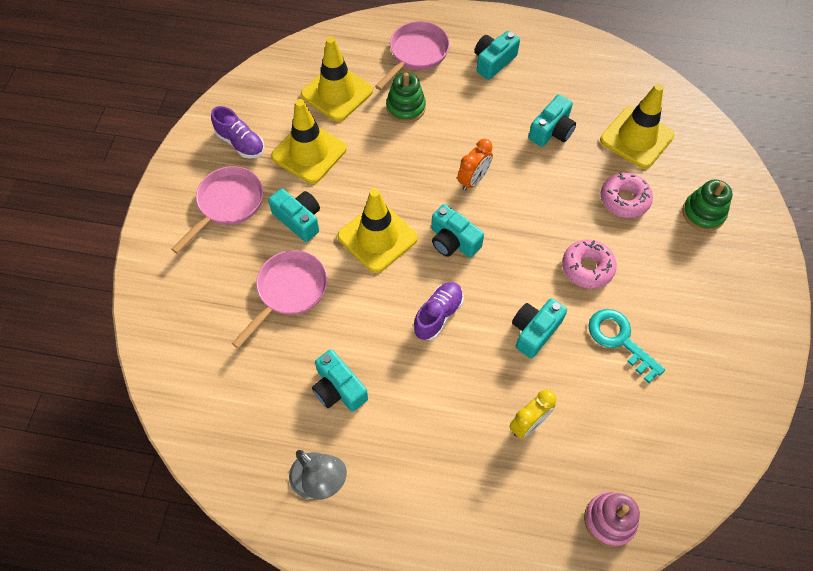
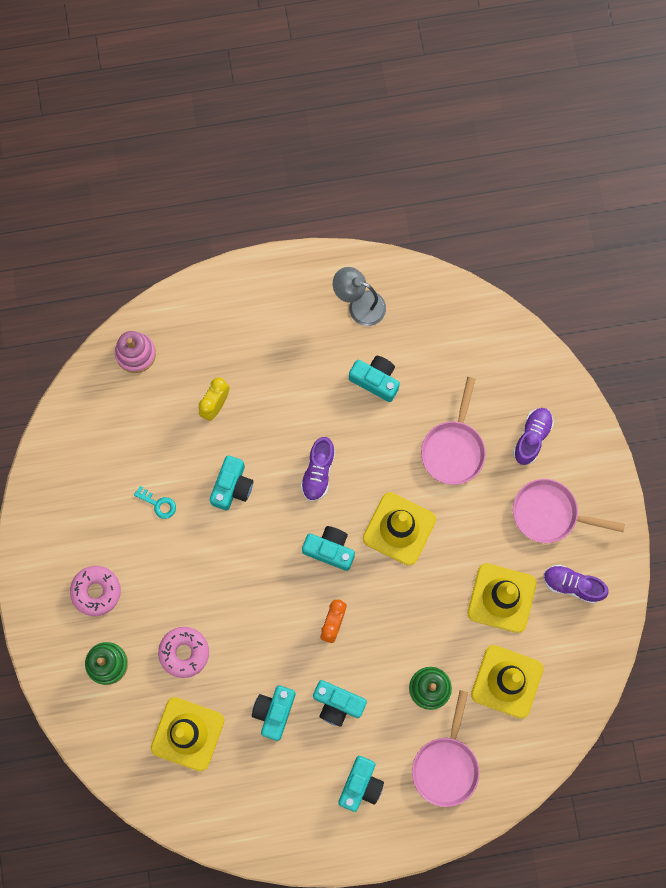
camera: 160 degrees right, 15 degrees up
(206, 276) = (532, 437): none -> purple shoe
(227, 204) = (550, 514): pink pan -> pink pan turned 90 degrees clockwise
(299, 219) = (477, 521): turquoise camera -> turquoise camera (337, 704)
(587, 268) = (202, 565): pink donut -> pink donut (96, 591)
(620, 340) = (158, 504): turquoise key -> turquoise key, size x0.58

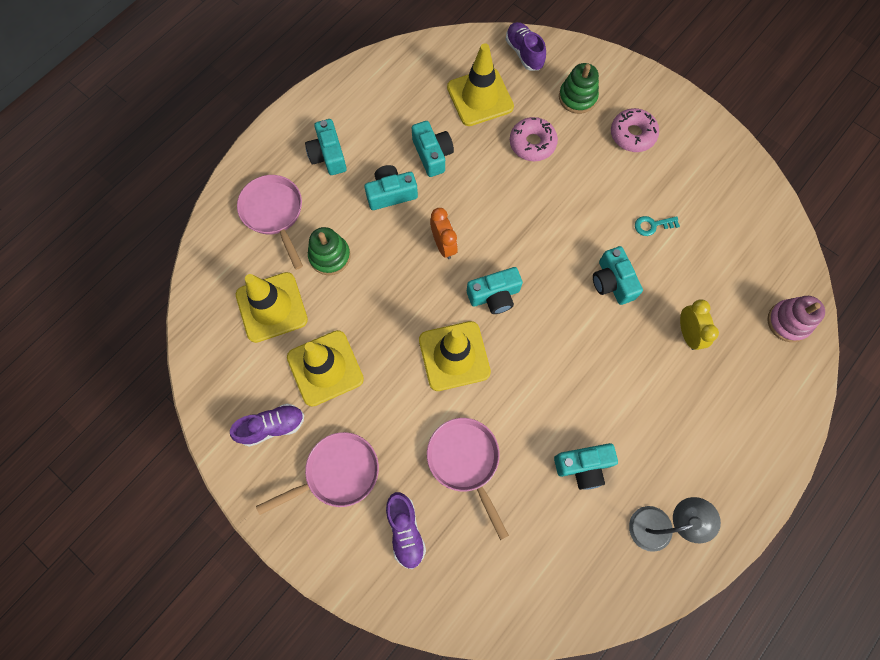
camera: 140 degrees right, 5 degrees down
(318, 472) = (558, 347): purple shoe -> purple shoe (524, 53)

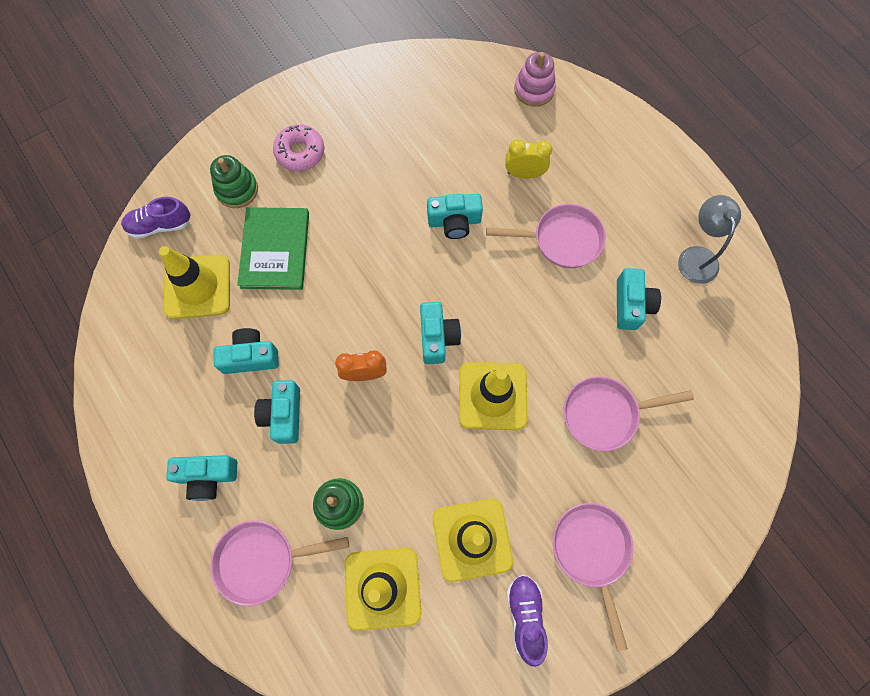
camera: 75 degrees left, 0 degrees up
(405, 531) = (664, 493): purple shoe -> none
(532, 143) = (275, 250): pink donut -> green book
(629, 385) = (561, 240): none -> pink pan
(652, 225) = (405, 167): turquoise key -> none

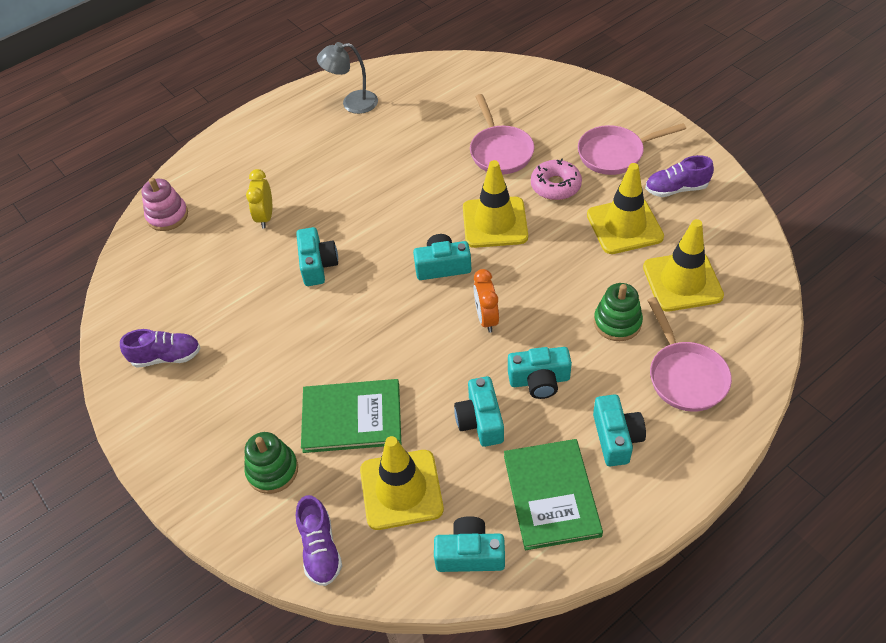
camera: 90 degrees left, 20 degrees down
(164, 408) = (551, 495): none -> green book
(300, 152) = (225, 412): pink donut -> pink donut (555, 186)
(365, 104) = (166, 357): none -> purple shoe
(561, 240) = (337, 186): pink pan -> none
(631, 305) = (399, 140): turquoise camera -> turquoise camera (470, 554)

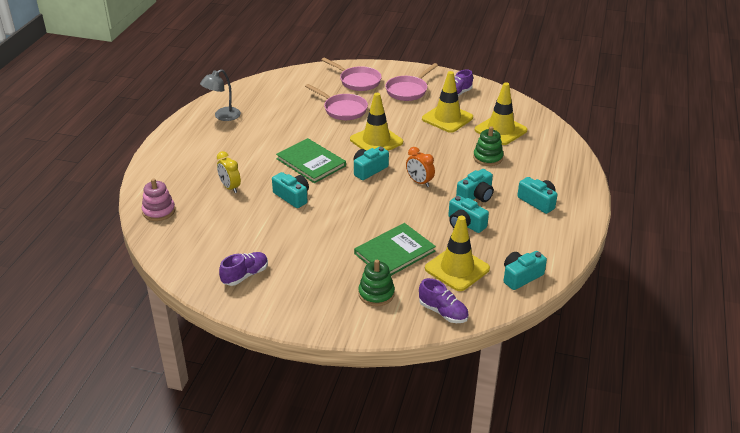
camera: 40 degrees left, 15 degrees down
(551, 495) = (533, 236): green book -> green book (311, 162)
(555, 186) = (391, 114): pink donut -> none
(685, 375) = (542, 165): pink pan -> pink pan (357, 81)

